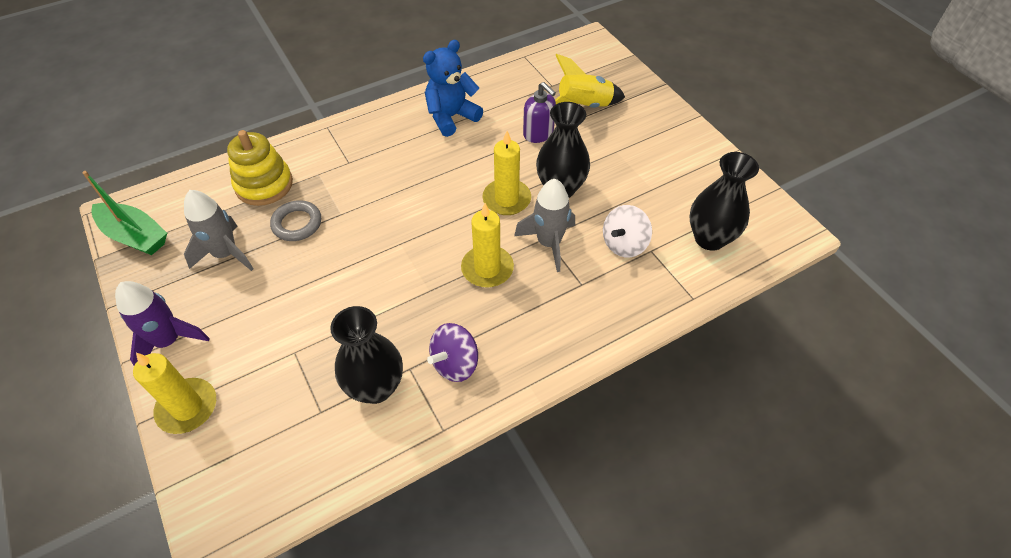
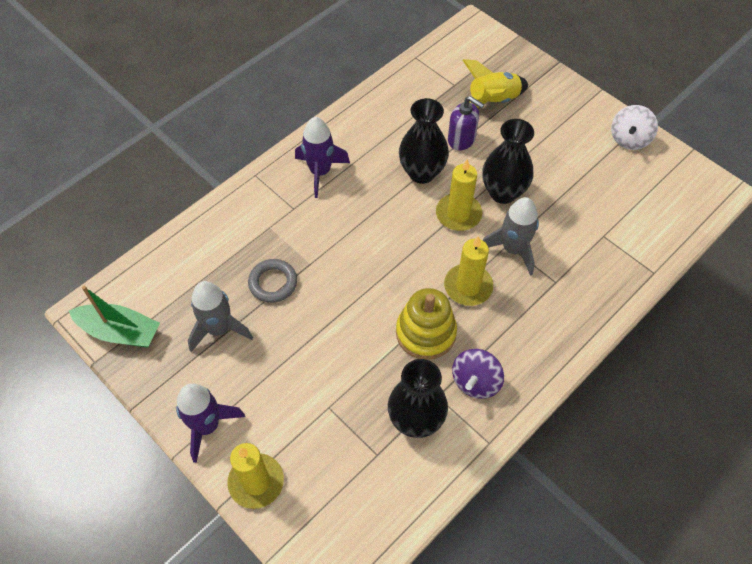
camera: 15 degrees left, 5 degrees up
(264, 185) = (222, 250): yellow stacking toy -> yellow stacking toy (425, 333)
(389, 136) = (320, 172): none -> purple rocket
(451, 117) = (372, 139): blue teddy bear -> none
(624, 244) = (578, 235): white spinning top -> white spinning top (629, 139)
(709, 238) = (649, 212): black vase -> black vase (422, 173)

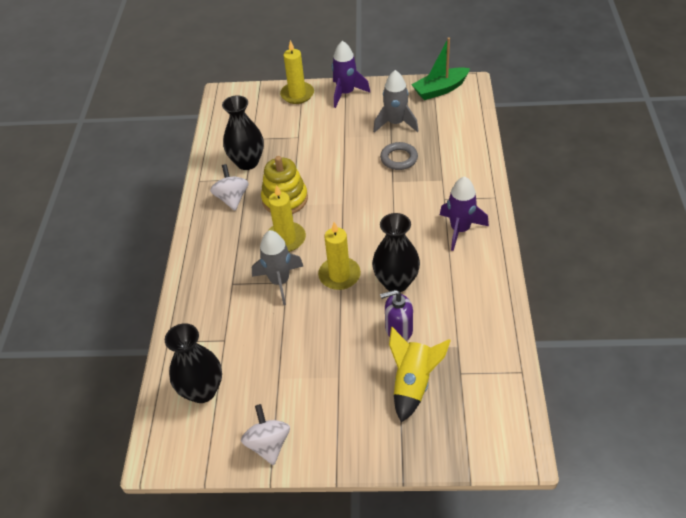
camera: 140 degrees right, 10 degrees down
(475, 382) = (232, 198): purple spinning top -> white spinning top
(503, 192) = (325, 314): black vase -> black vase (202, 390)

